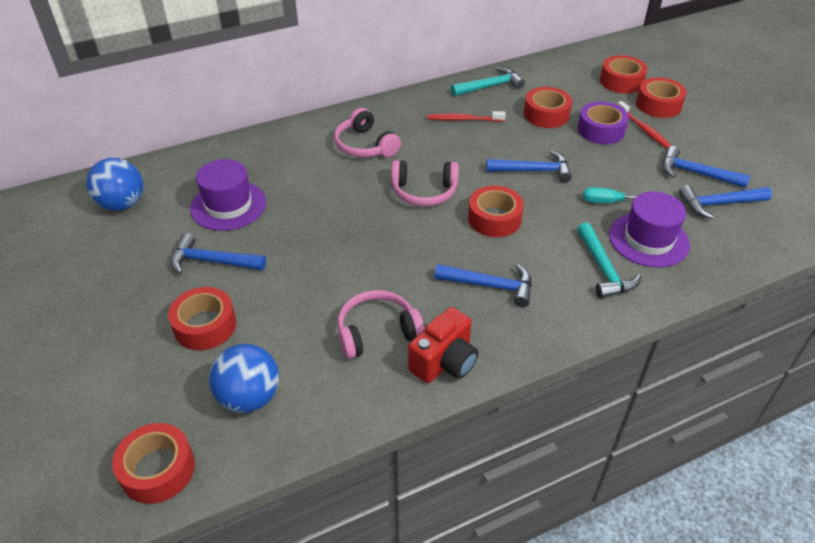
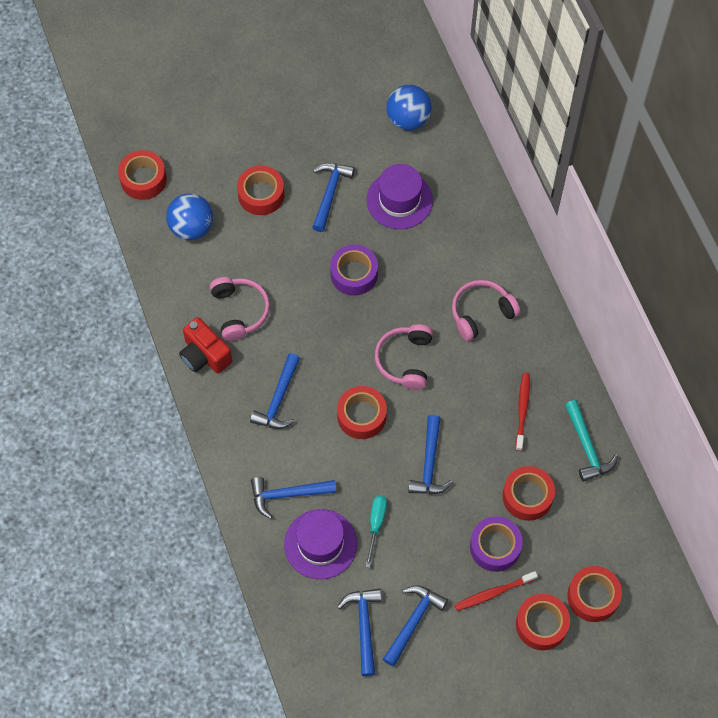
camera: 95 degrees right, 20 degrees up
(322, 235) = (354, 274): none -> purple tape
(604, 269) = (287, 495): turquoise hammer -> blue hammer

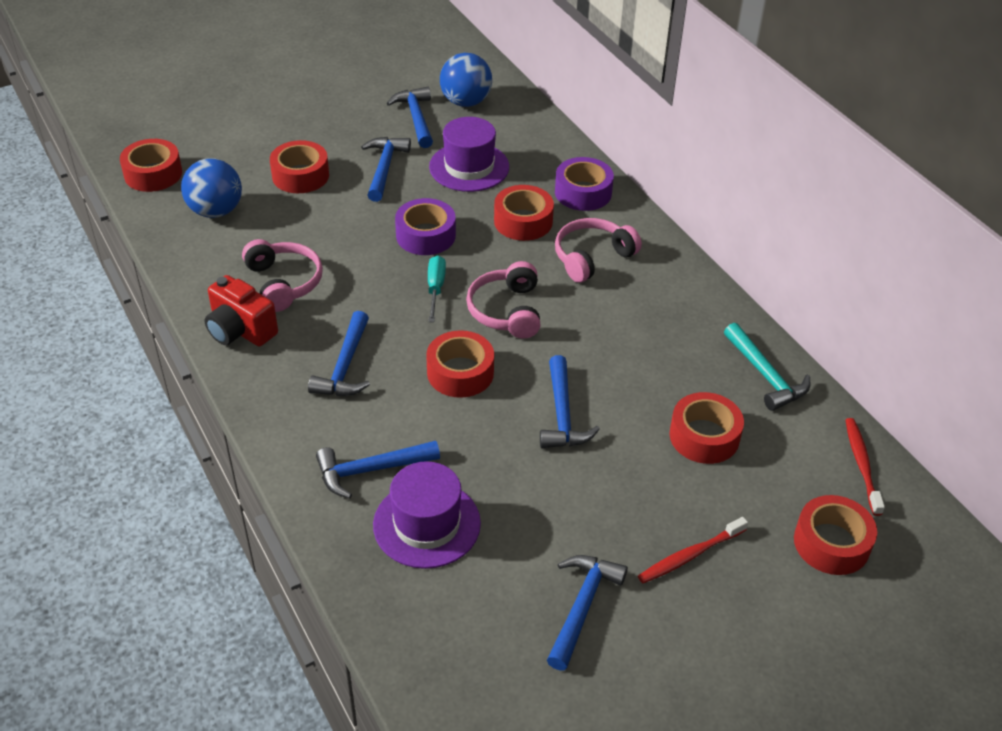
camera: 10 degrees left, 20 degrees down
(364, 626) = (509, 622): blue hammer -> blue hammer (416, 118)
(376, 525) = (502, 492): turquoise screwdriver -> turquoise screwdriver (435, 288)
(495, 547) = (676, 499): purple tape -> purple tape (583, 192)
(522, 410) = (670, 346): red toothbrush -> red toothbrush (862, 465)
(541, 624) = (770, 587): red tape -> red tape (523, 221)

